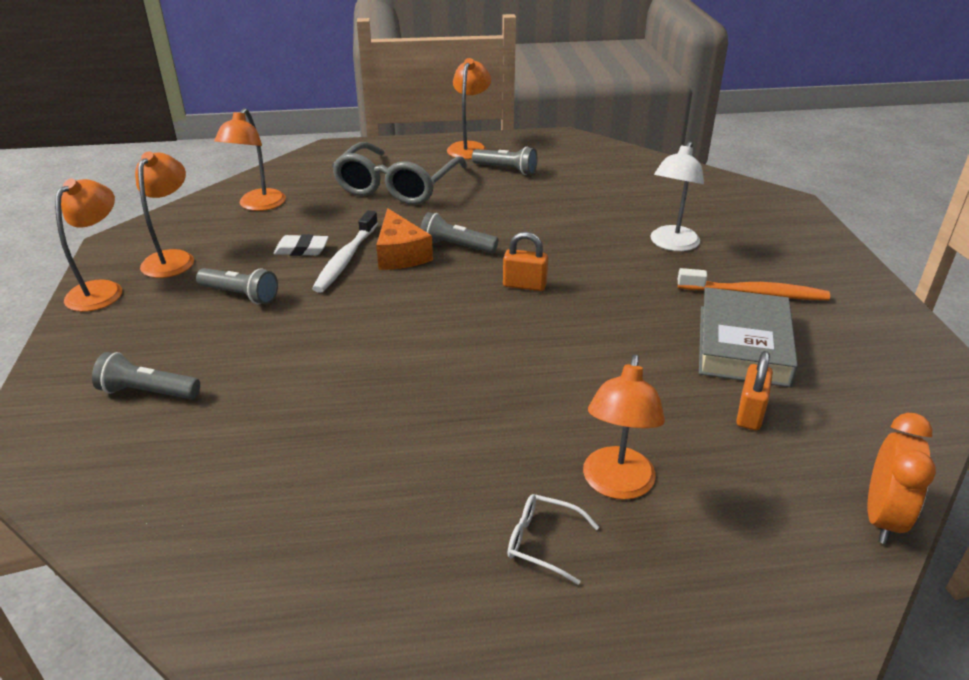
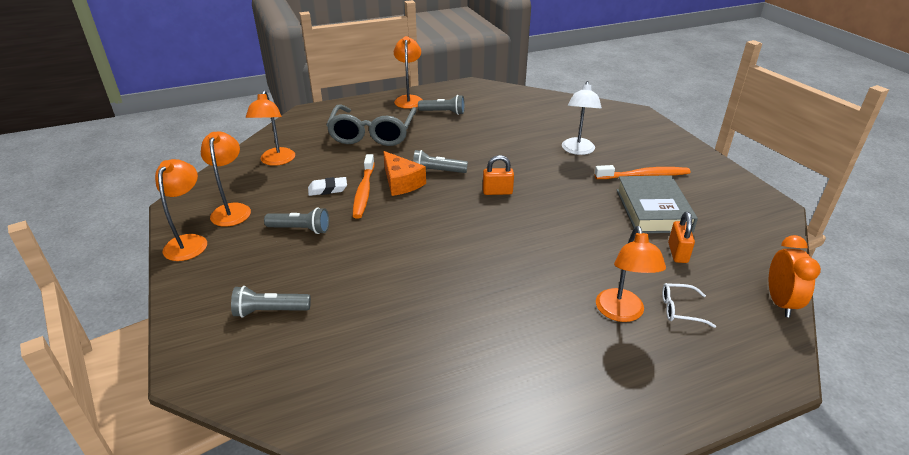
camera: 15 degrees left, 0 degrees up
(346, 259) = (364, 191): white toothbrush -> orange toothbrush
(543, 542) = (596, 358): white glasses -> white glasses (680, 309)

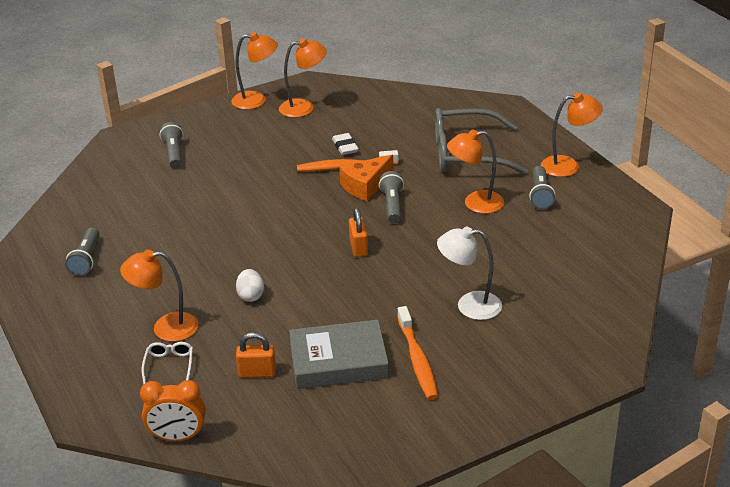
camera: 85 degrees right, 0 degrees up
(276, 161) = (392, 110): orange lamp -> orange lamp (475, 203)
(300, 229) = (278, 145): grey flashlight -> grey flashlight (86, 259)
(566, 254) = (251, 296): none -> white egg

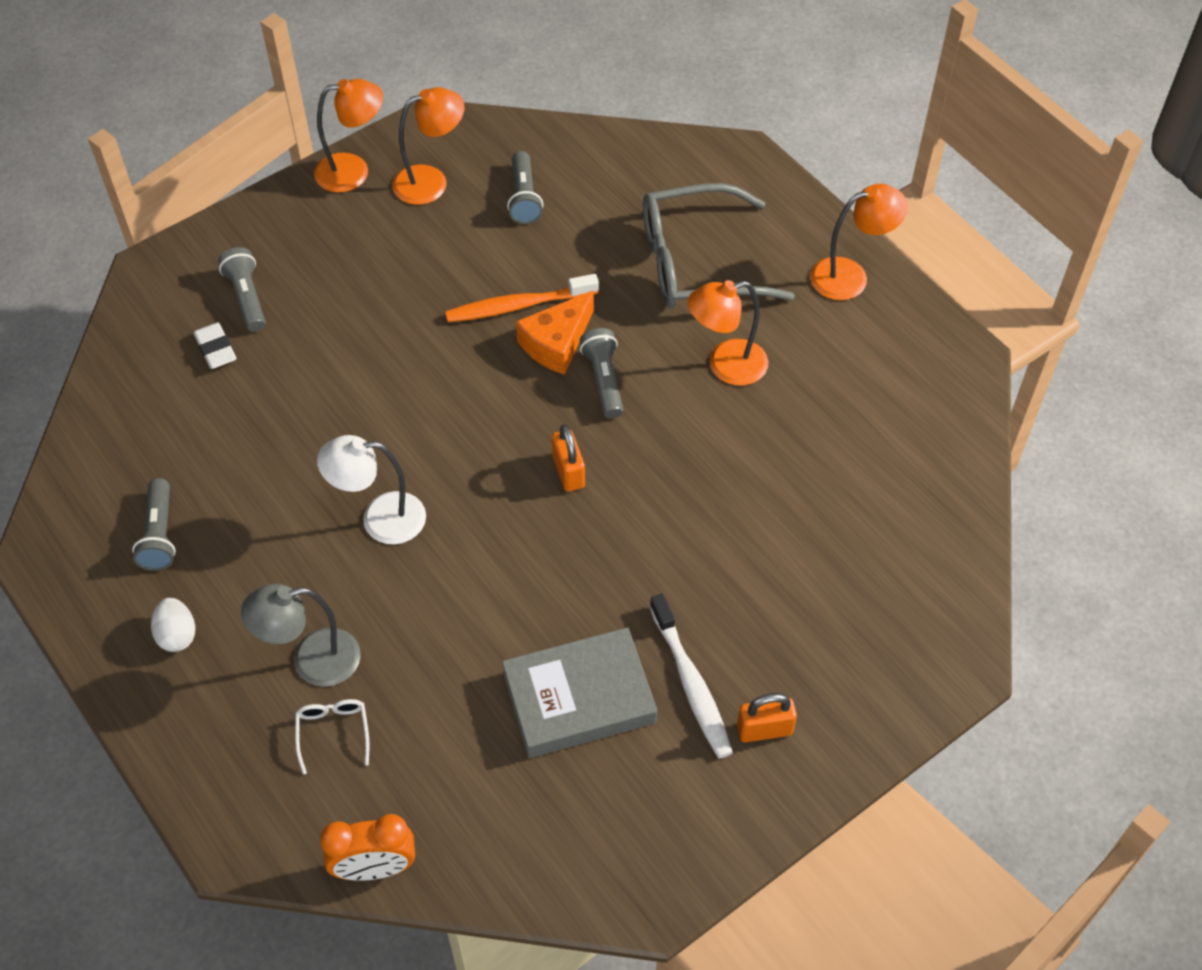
camera: 10 degrees left, 20 degrees up
(165, 328) = (312, 661): orange lamp -> grey lamp
(251, 296) = (426, 584): white egg -> white egg (177, 635)
(257, 373) = (465, 733): orange padlock -> orange padlock (764, 729)
(345, 147) = (511, 263): white eraser -> white eraser (216, 349)
(417, 360) = (691, 684): orange toothbrush -> white toothbrush
(469, 305) = (748, 571): white lamp -> white lamp (380, 519)
(540, 195) = (818, 340): grey flashlight -> grey flashlight (524, 198)

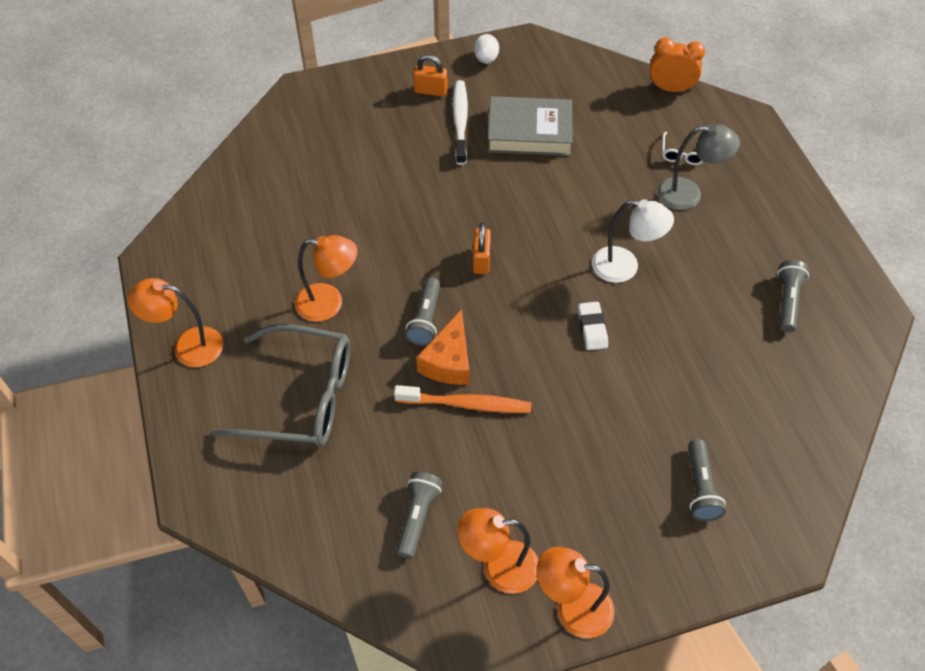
camera: 160 degrees left, 0 degrees up
(177, 635) = (777, 233): white egg -> white egg (486, 59)
(216, 349) = (733, 443): white eraser -> white eraser (592, 328)
(557, 343) = (448, 361): orange cheese -> orange cheese turned 135 degrees clockwise

